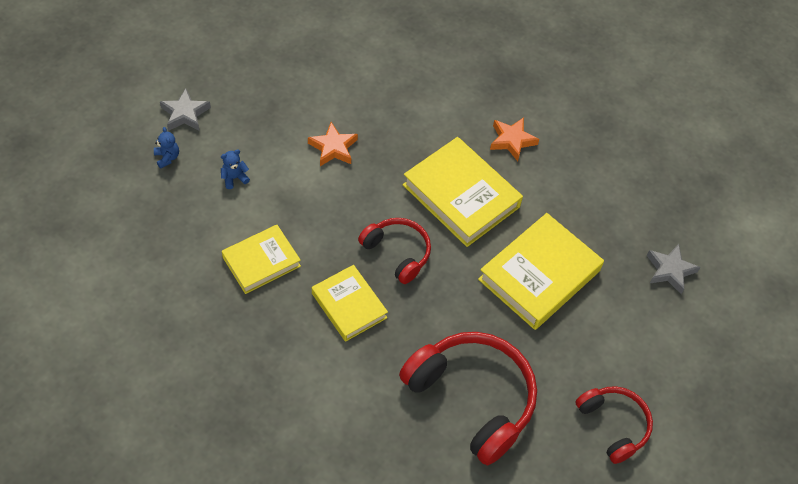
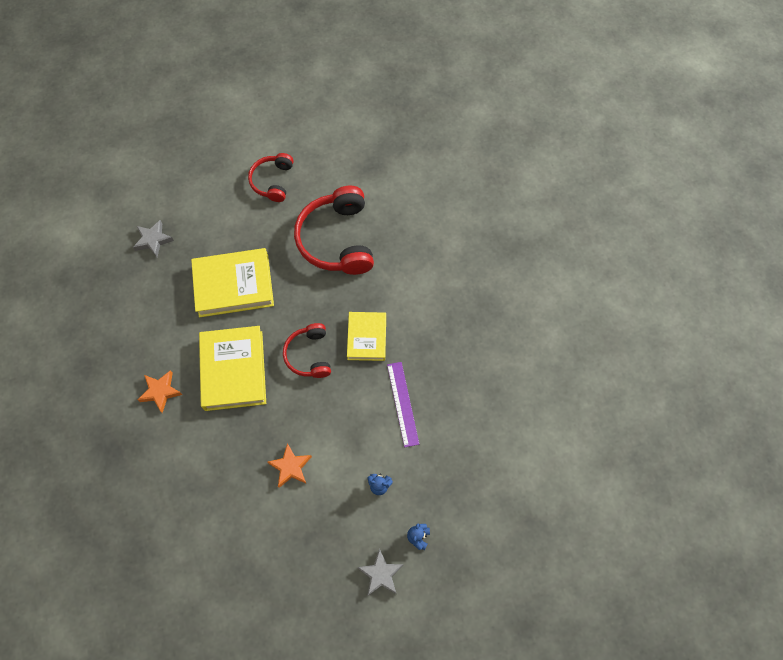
camera: 140 degrees left, 10 degrees up
(261, 261) = (402, 403): yellow book -> purple ruler

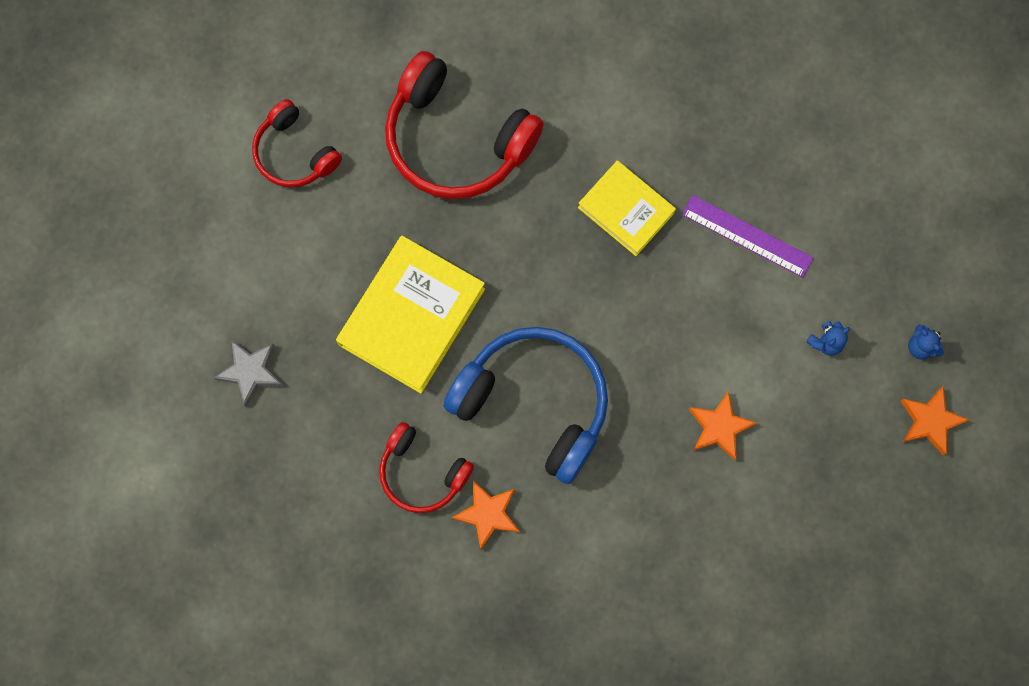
camera: 50 degrees left, 10 degrees up
(233, 370) = (534, 403): yellow book -> blue headphones
(309, 355) = (591, 296): red headphones -> red headphones (422, 472)
(380, 574) = (930, 421): grey star -> orange star

